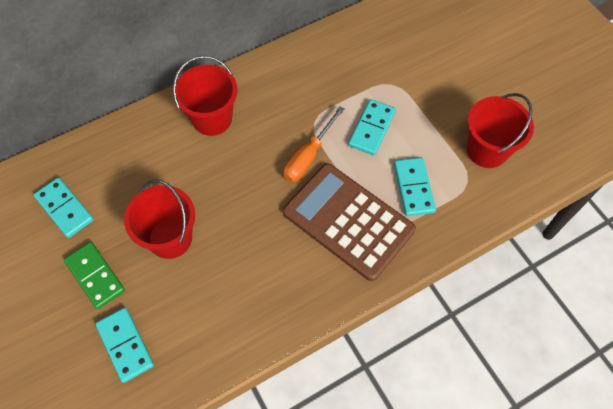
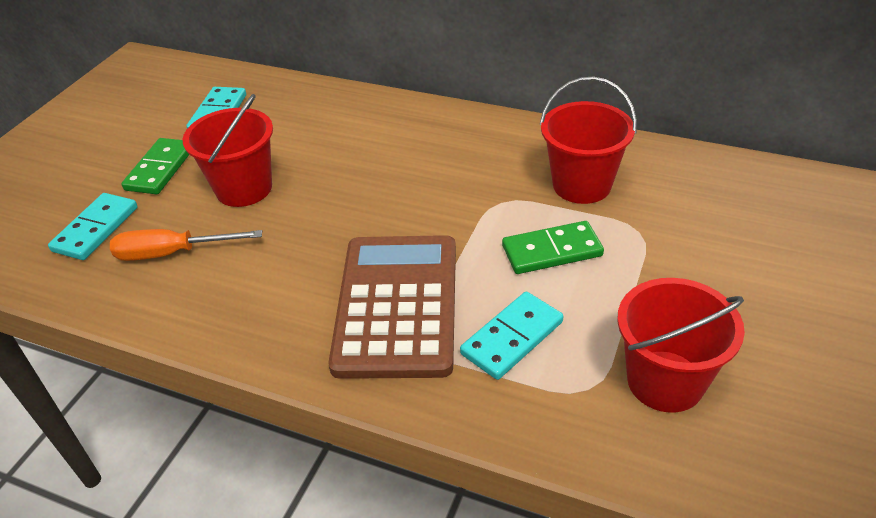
camera: 55 degrees right, 20 degrees down
(212, 118) = (415, 135): red bucket -> red bucket (582, 185)
(308, 156) = (450, 223): orange screwdriver -> orange screwdriver (172, 253)
(372, 129) = (552, 251): turquoise domino -> green domino

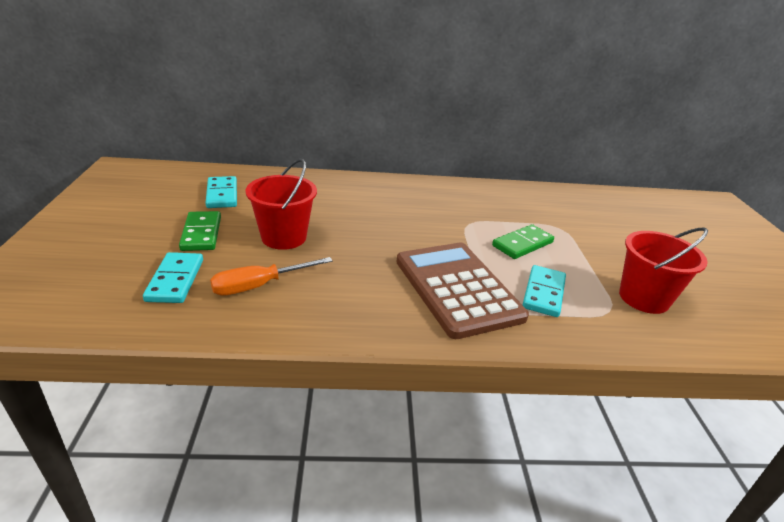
camera: 30 degrees left, 10 degrees down
(582, 185) = (507, 209): red bucket -> none

